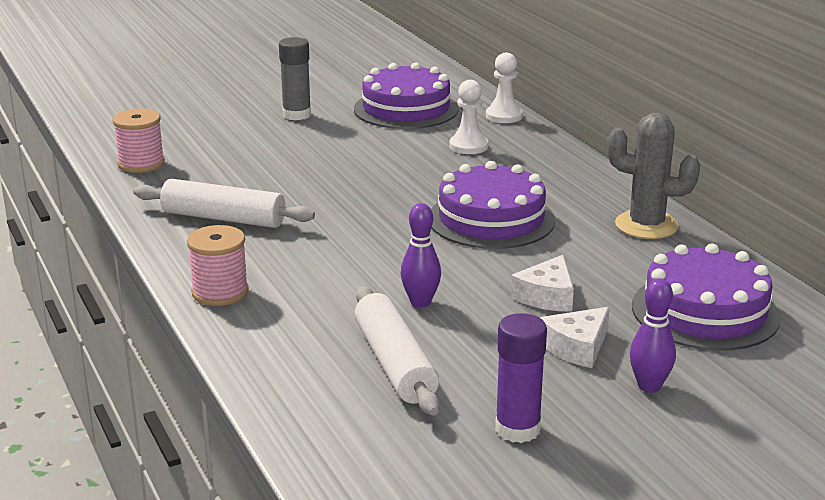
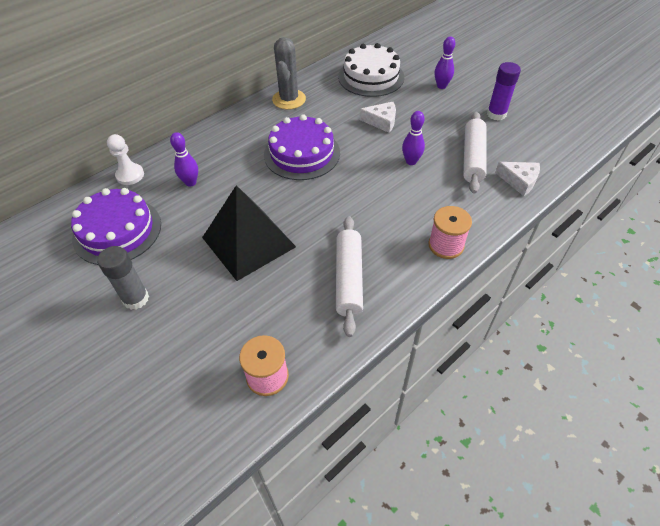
camera: 105 degrees left, 25 degrees up
(334, 170) = (248, 242): none -> black pyramid
(394, 363) = (473, 158): white rolling pin -> white rolling pin turned 45 degrees counterclockwise
(468, 146) = (190, 182): white pawn -> purple bowling pin
(577, 347) = (423, 107): white cheese -> white cheese (519, 181)
(705, 311) = (371, 77): purple cake -> white cake

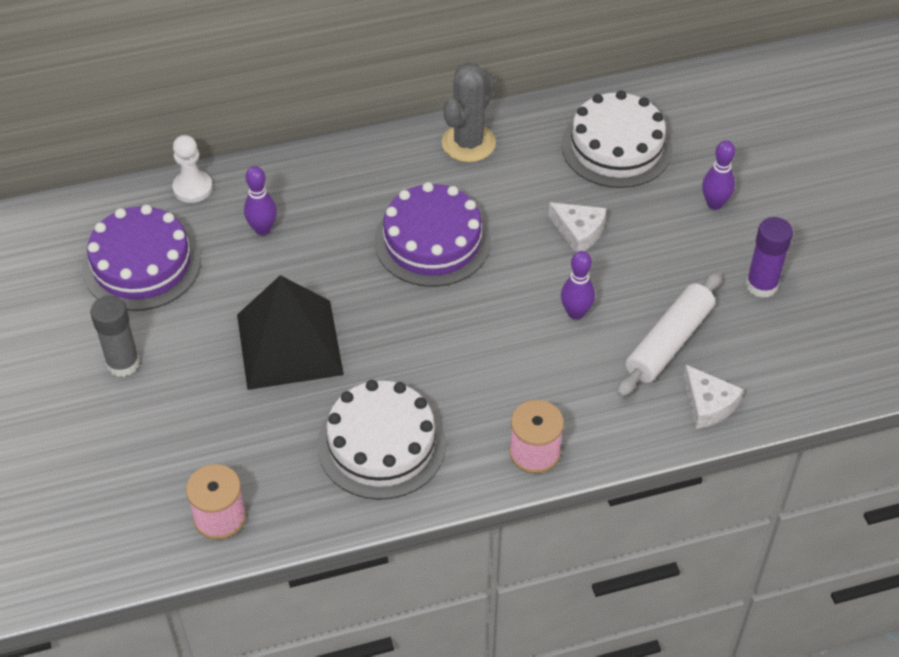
camera: 25 degrees right, 0 degrees up
(349, 279) = (381, 444): white rolling pin -> white cake

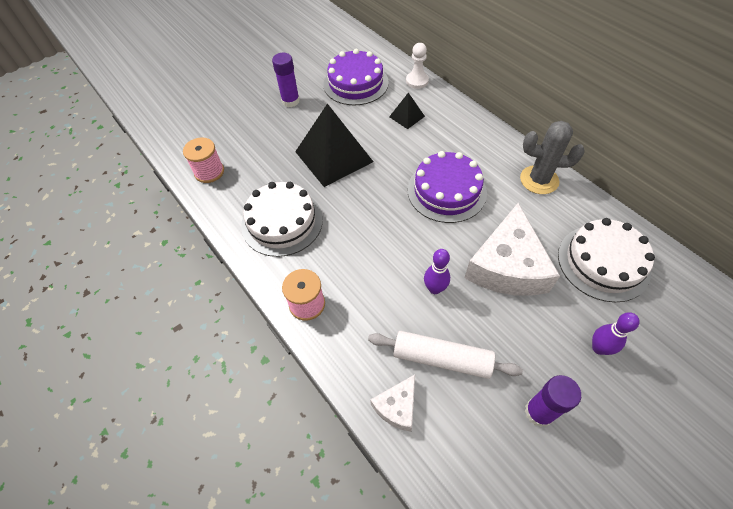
camera: 70 degrees right, 5 degrees up
(123, 363) = (290, 101): grey glue stick -> purple glue stick
(262, 229) = (407, 116): purple bowling pin -> black pyramid
(579, 232) = (507, 266): white cheese -> white cheese, size x2.04

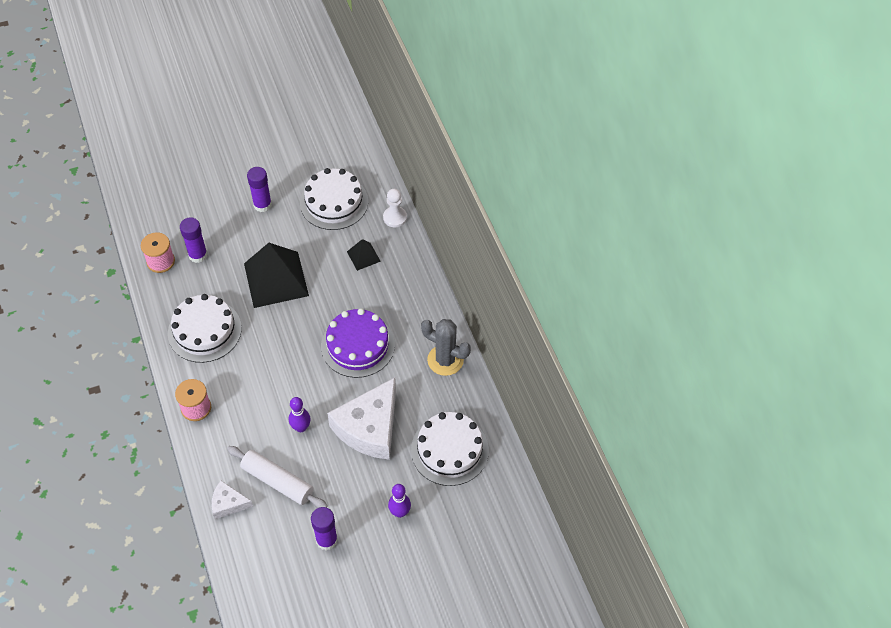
camera: 15 degrees right, 0 degrees up
(245, 156) = (198, 255): none -> purple glue stick
(355, 83) = (334, 202): purple cake -> white cake
(397, 407) = (228, 503): white cheese -> white cheese turned 45 degrees clockwise

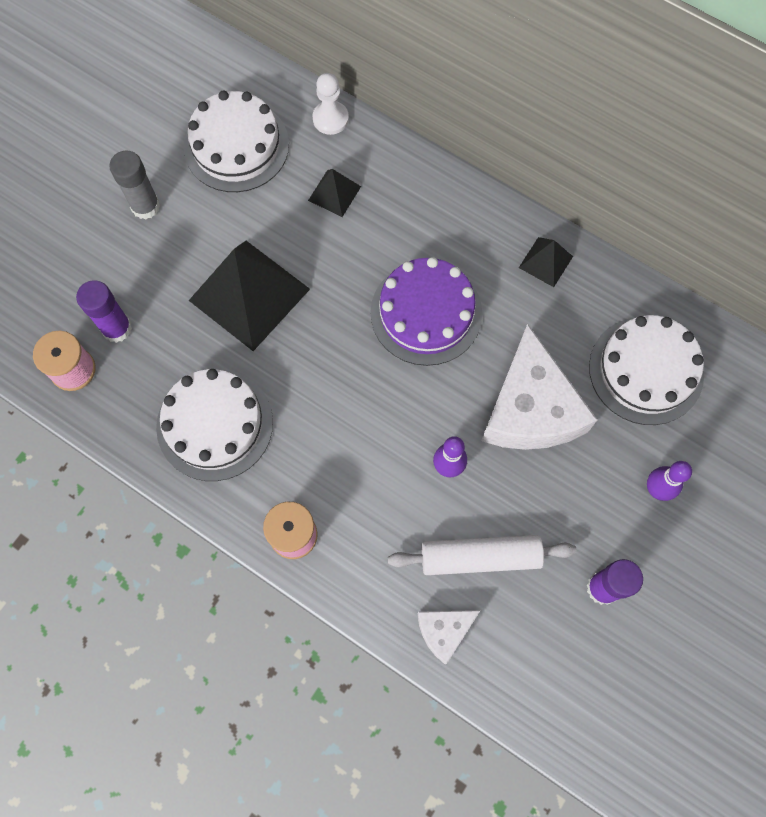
camera: 35 degrees left, 15 degrees up
(262, 205) = (145, 206): purple glue stick -> grey glue stick
(445, 360) = (545, 261): grey cactus -> black pyramid

